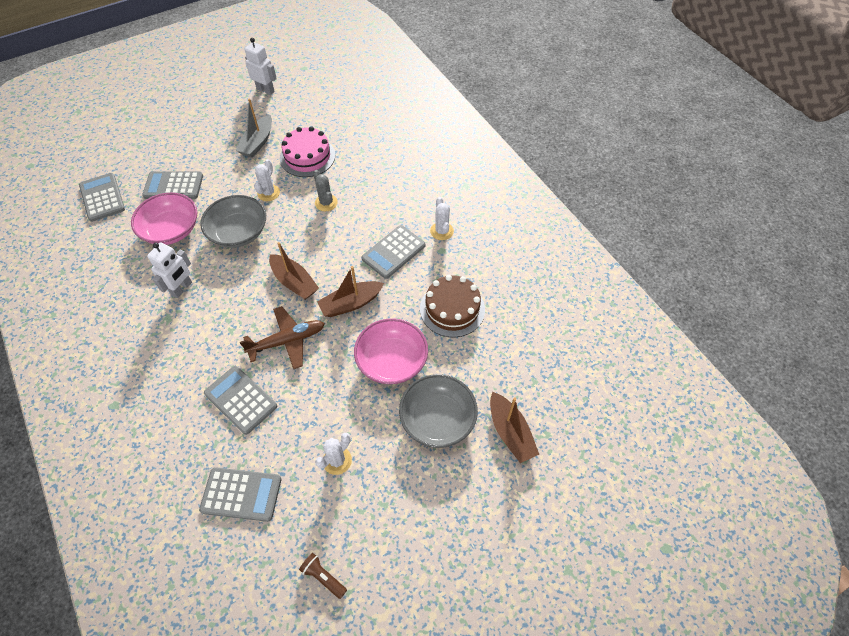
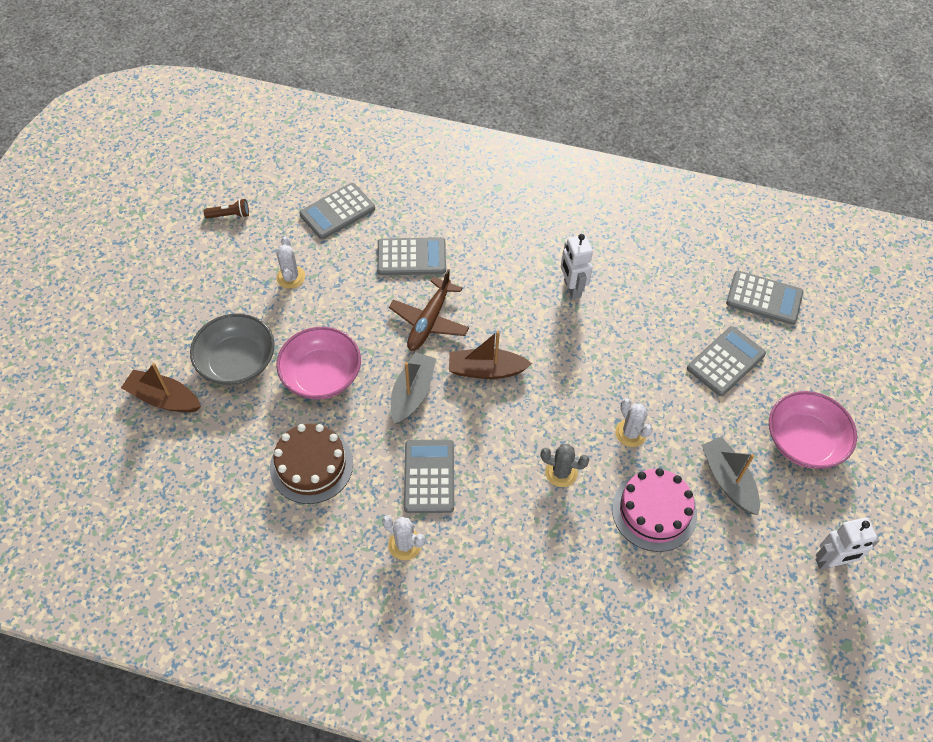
camera: 135 degrees right, 0 degrees up
(171, 230) = (659, 323): pink bowl -> pink bowl (804, 441)
(238, 232) = (598, 371): grey bowl -> none
(351, 303) = (412, 393): brown boat -> grey boat

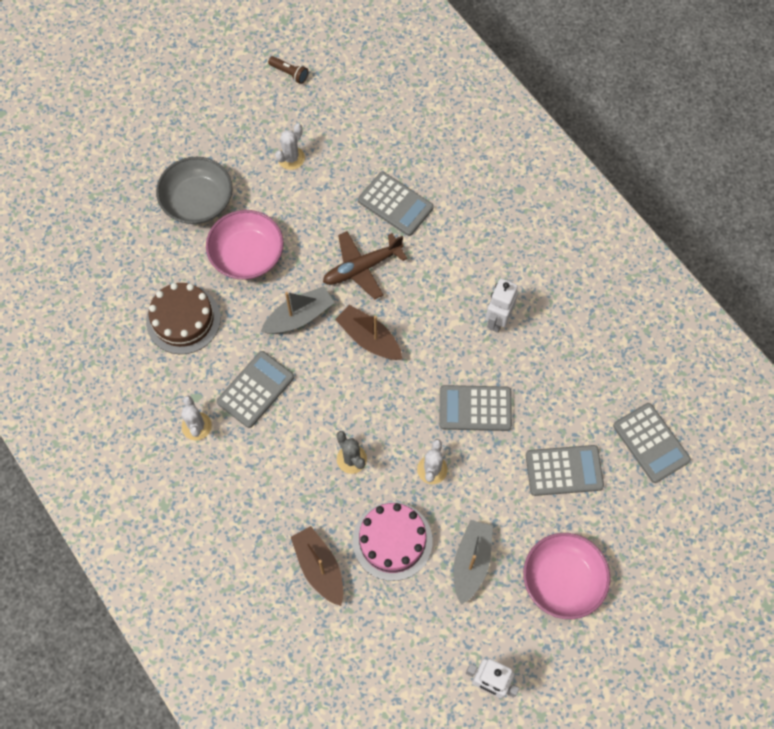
camera: 40 degrees right, 10 degrees up
(164, 398) = (127, 195): brown boat -> brown boat (319, 568)
(337, 212) = (372, 125): grey calculator -> grey calculator (475, 408)

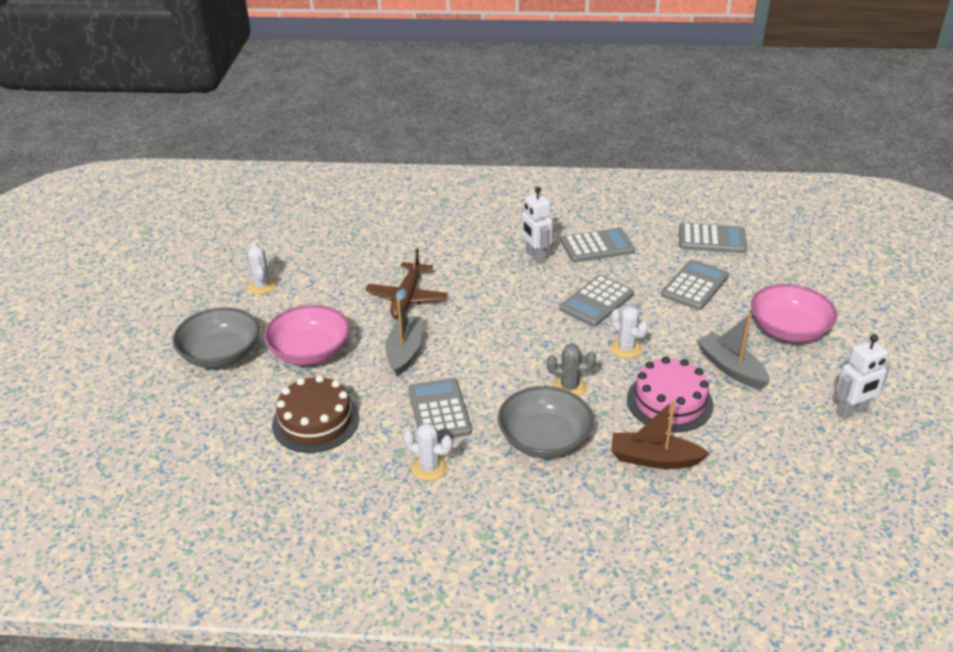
camera: 50 degrees left, 30 degrees down
(281, 480) = (544, 439): none -> grey bowl
(289, 73) = (192, 251): brown flashlight -> none
(369, 339) = (472, 324): brown boat -> none
(395, 204) = (377, 256): grey calculator -> grey calculator (597, 246)

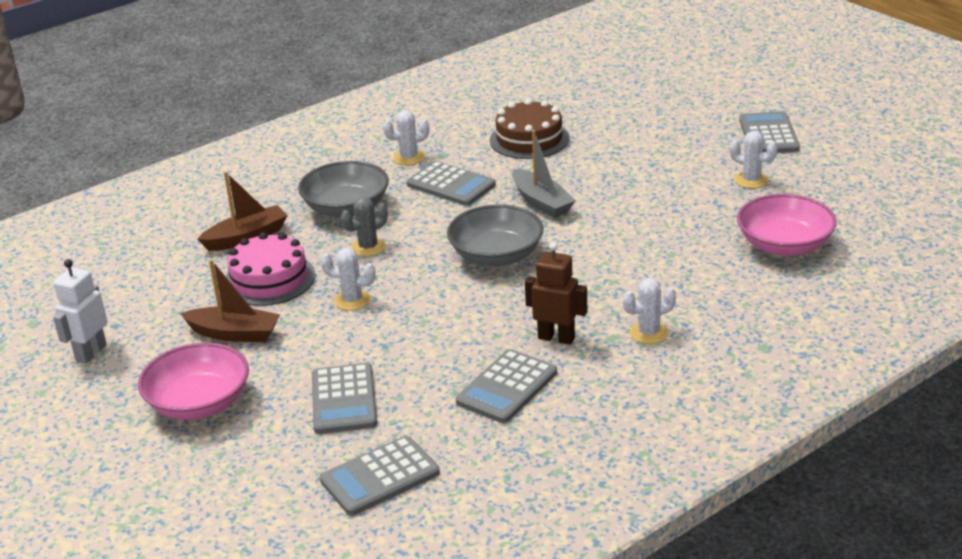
camera: 140 degrees right, 5 degrees down
(220, 354) = (675, 133): grey bowl -> grey bowl (496, 255)
(310, 351) = (614, 166): pink bowl -> pink bowl (784, 245)
(407, 297) = (613, 236): brown plane -> none
(485, 234) = (649, 333): none -> white cactus
(535, 257) = (556, 338): white robot -> brown robot
(596, 302) = (430, 326): grey calculator -> grey calculator (768, 134)
(731, 368) = (234, 333): grey boat -> brown boat

